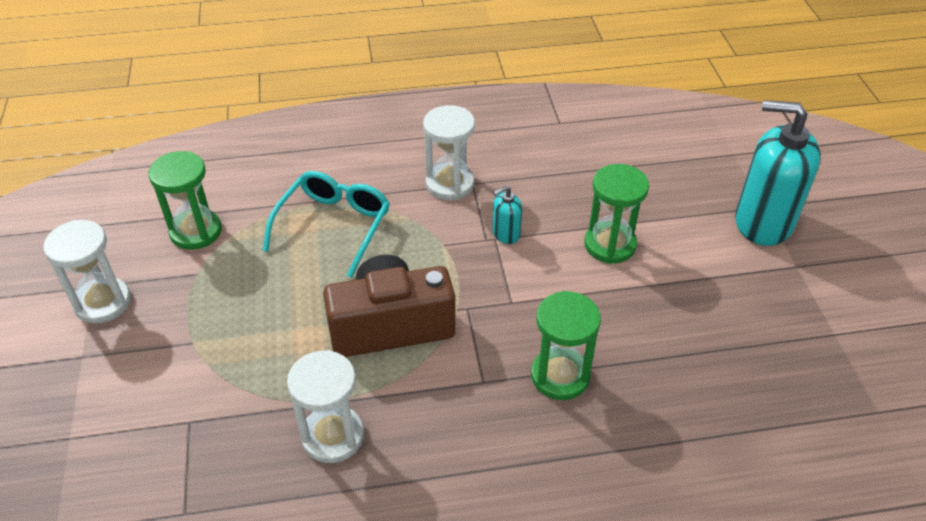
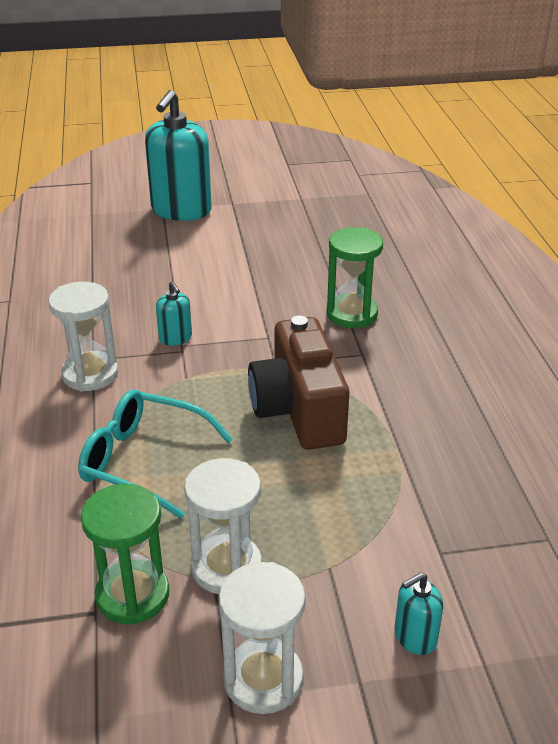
camera: 90 degrees left, 10 degrees down
(109, 394) = (415, 637): none -> turquoise soap dispenser
(333, 436) = (437, 442): white hourglass -> white hourglass (226, 567)
(610, 245) = (198, 282): green hourglass -> none

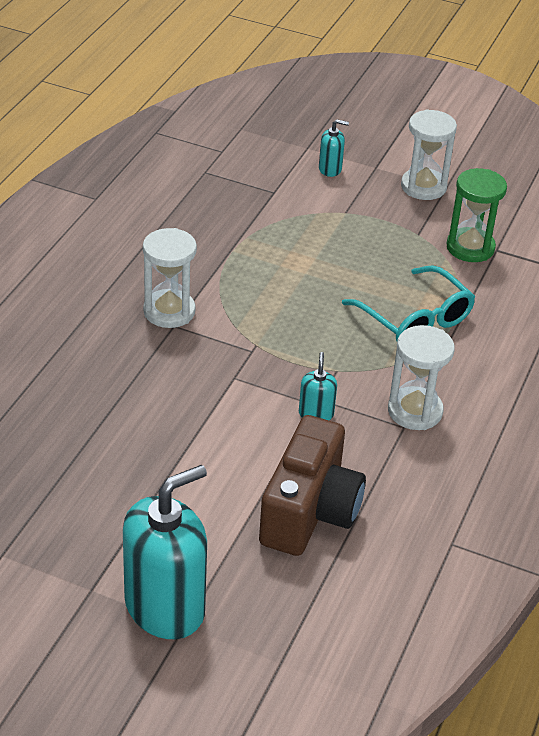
camera: 150 degrees left, 5 degrees up
(226, 567) = (405, 237): white hourglass -> white hourglass (169, 311)
(299, 410) = (272, 304): brown camera -> brown camera (309, 511)
(351, 314) = (138, 365): green hourglass -> none

